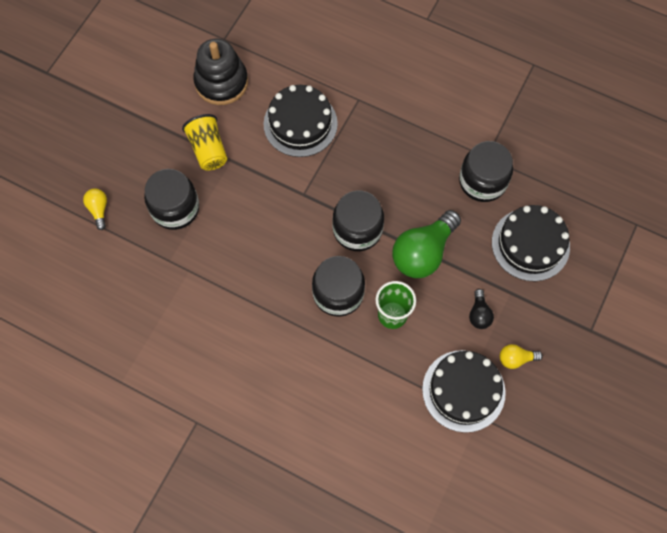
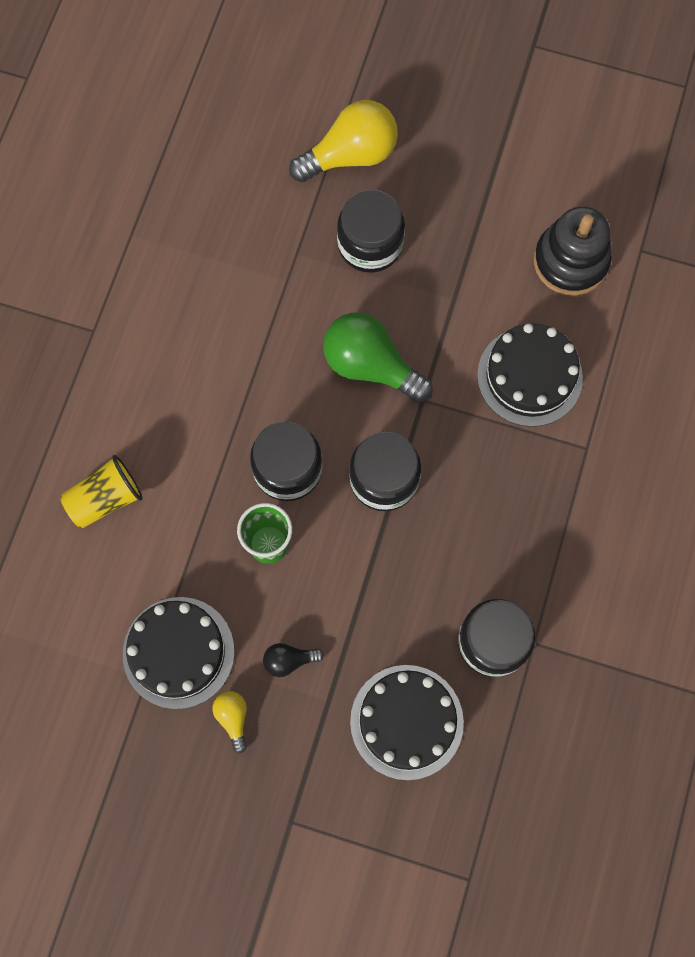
camera: 80 degrees right, 5 degrees up
(99, 210) = (350, 155): yellow light bulb -> yellow light bulb, size x2.10
(208, 150) = (463, 266): yellow cup -> yellow cup (105, 499)
(423, 253) = (366, 572): green light bulb -> green light bulb (370, 366)

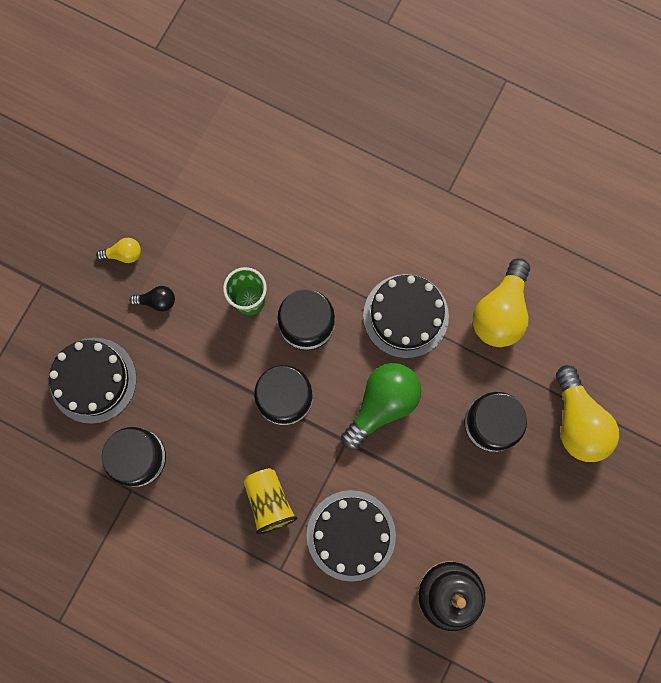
camera: 100 degrees right, 5 degrees up
(105, 499) = (308, 184): yellow cup -> yellow cup (269, 501)
(178, 652) = (180, 222): black cake -> black cake (405, 316)
(236, 252) = (500, 312): none -> yellow light bulb
(289, 660) = (157, 301): black light bulb -> black light bulb turned 90 degrees clockwise

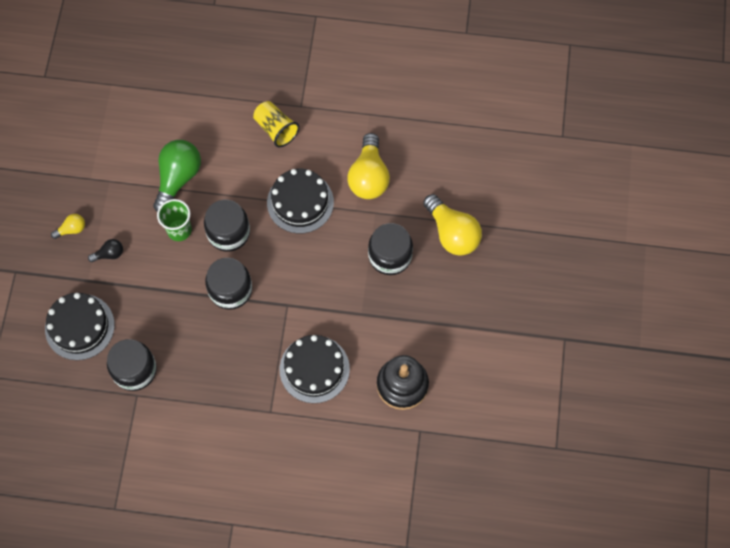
camera: 20 degrees left, 10 degrees down
(269, 501) = (245, 366): yellow cup -> yellow cup (276, 129)
(382, 404) = (305, 270): green light bulb -> green light bulb (178, 178)

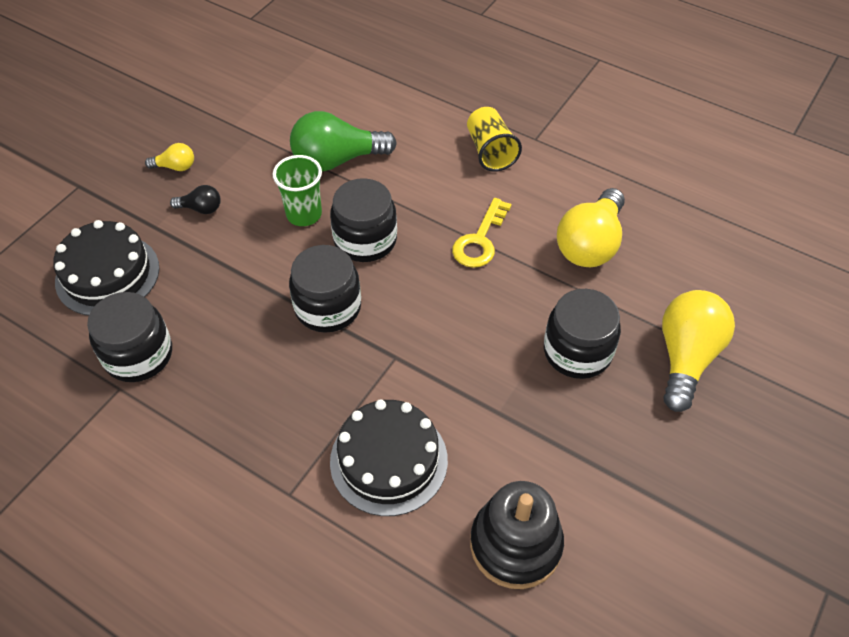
camera: 25 degrees right, 15 degrees down
(178, 178) = (337, 160): green light bulb -> green light bulb turned 150 degrees counterclockwise
(300, 202) = (480, 240): black cake -> yellow key
(452, 233) = (686, 357): yellow light bulb -> yellow light bulb turned 150 degrees counterclockwise

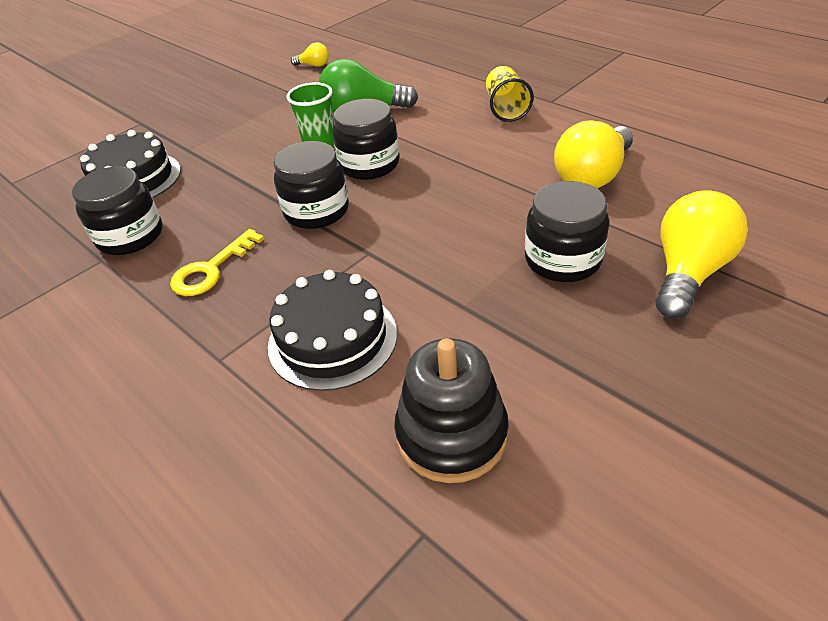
camera: 15 degrees right, 10 degrees down
(175, 167) = (224, 113): yellow light bulb -> yellow light bulb (313, 65)
(201, 208) = (232, 139): black light bulb -> none
(480, 240) = (480, 169): yellow key -> yellow key (211, 269)

